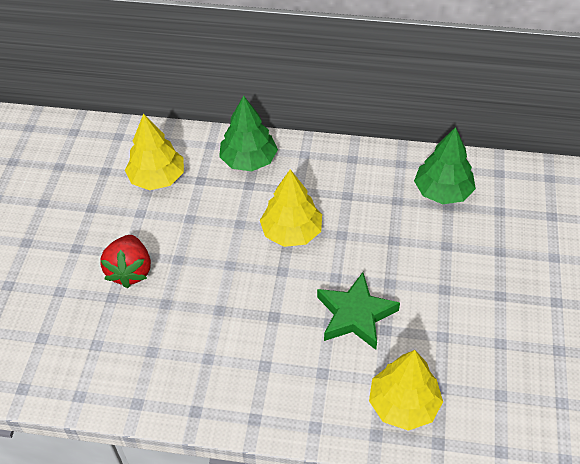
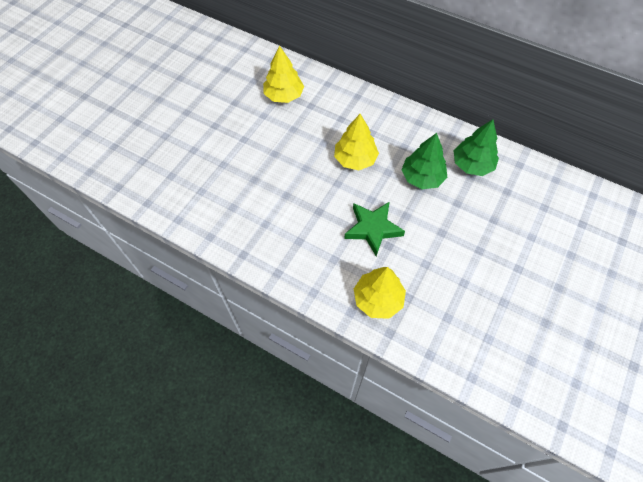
camera: 20 degrees right, 10 degrees up
(130, 271) = (241, 151): red strawberry -> none
(249, 160) = (348, 102): green tree -> green tree (422, 177)

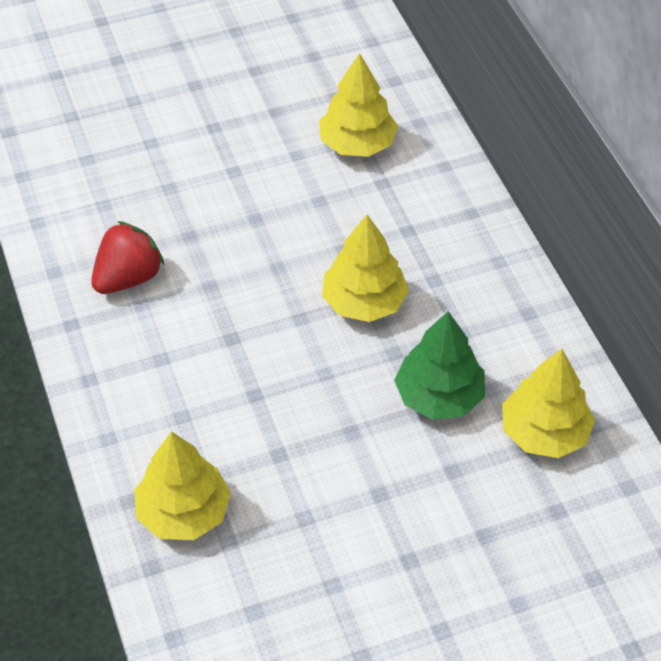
camera: 40 degrees right, 10 degrees down
(247, 216) = (128, 278): none -> red strawberry
(372, 229) = (281, 415): green star -> none
(472, 165) = (544, 433): green tree -> yellow tree

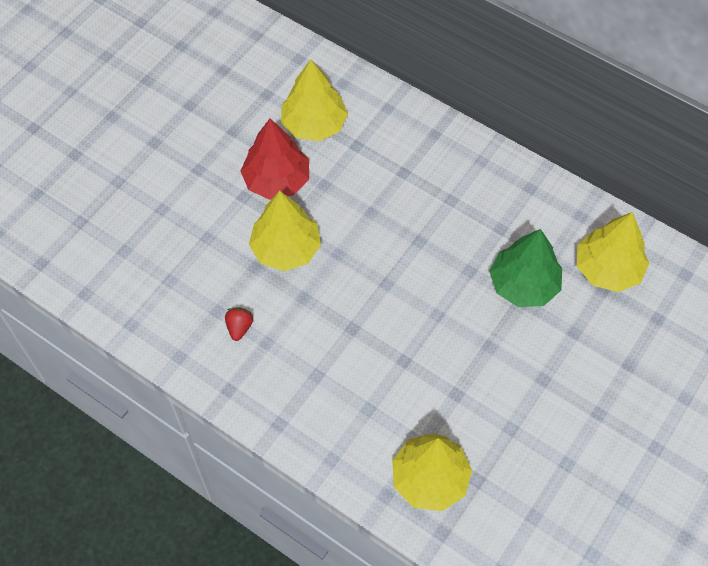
camera: 35 degrees left, 10 degrees up
(128, 278) = (239, 327): red strawberry -> red strawberry, size x0.51
(277, 173) = (277, 180): none -> red tree
(364, 302) = (419, 245): yellow tree -> yellow tree (286, 248)

